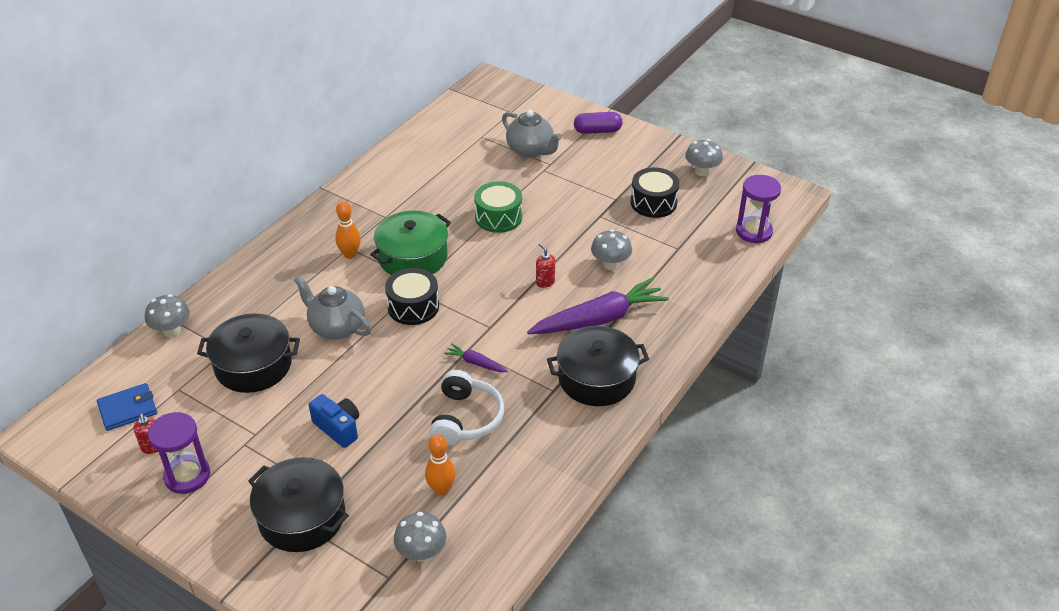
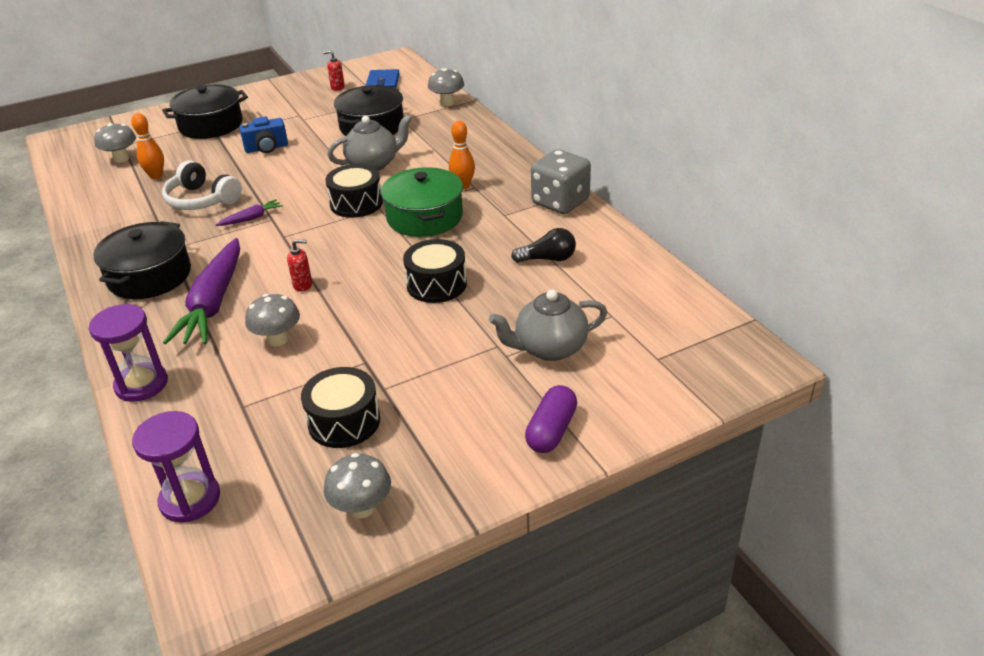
camera: 120 degrees right, 5 degrees down
(187, 476) = (298, 95): purple hourglass -> purple hourglass (141, 384)
(350, 195) = (560, 202): none -> grey dice
(434, 178) = (548, 259): none -> black light bulb
(498, 217) = (436, 284): green drum -> black drum

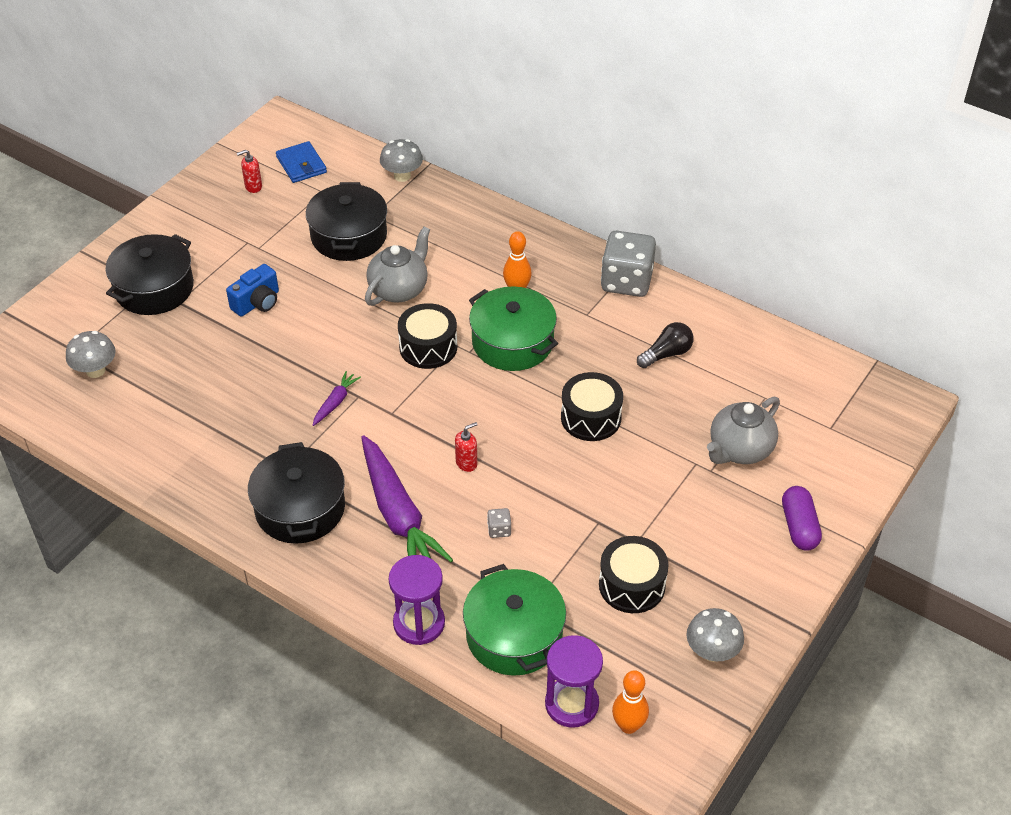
camera: 30 degrees left, 10 degrees up
(156, 176) = (166, 381): orange bowling pin -> orange bowling pin (628, 726)
(201, 200) = (255, 397): white headphones -> none
(203, 423) = (514, 635): none -> green pot
(277, 339) = (499, 530): grey mushroom -> grey dice

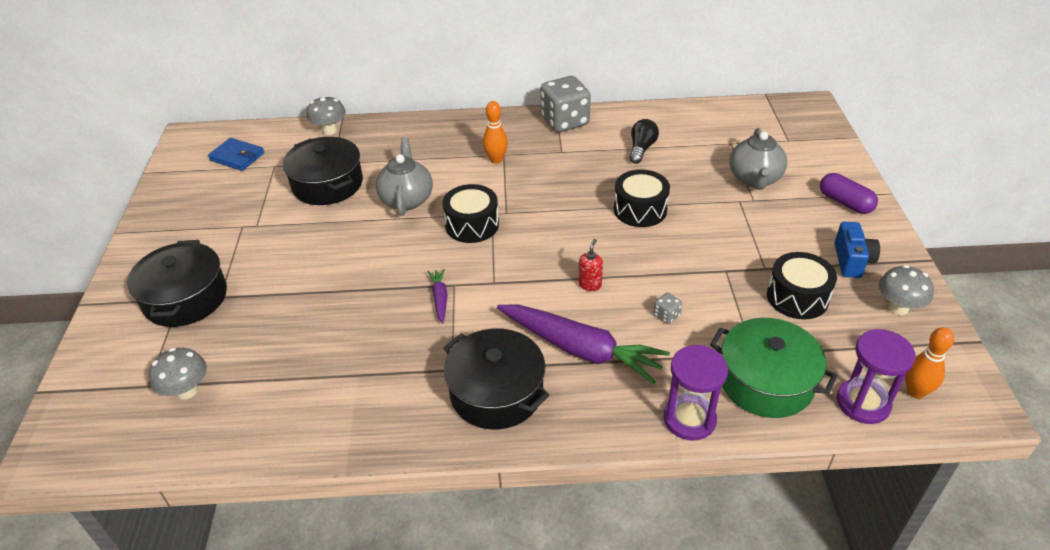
camera: 35 degrees left, 5 degrees down
(253, 187) = (208, 187): red soap dispenser -> none
(257, 303) = (295, 263): blue camera -> blue camera (852, 261)
(512, 342) = (531, 192): green pot -> none

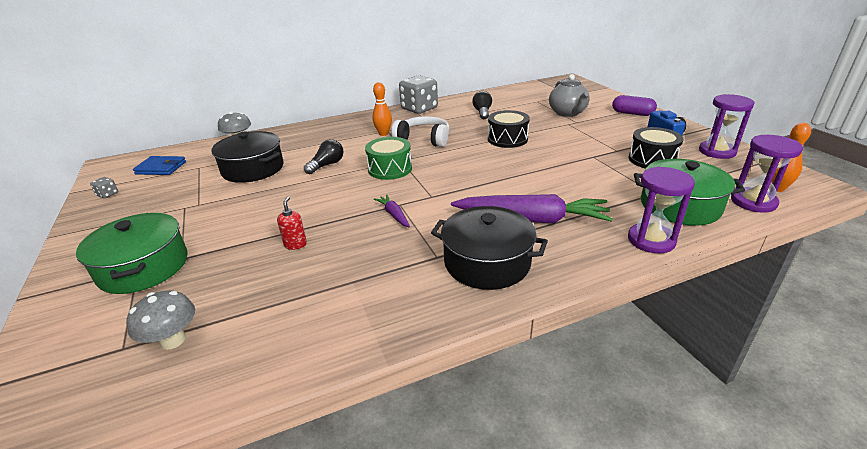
camera: 20 degrees left, 10 degrees down
(185, 298) = (143, 267): black pot -> green pot
(407, 199) = (327, 165): grey teapot -> black light bulb
(472, 225) = (390, 169): black drum -> green drum
(538, 183) = (424, 139): none -> white headphones
(590, 285) = (506, 182): red soap dispenser -> red soap dispenser (295, 244)
(666, 315) = (576, 187): grey dice -> grey dice (108, 194)
(898, 307) = (717, 152): grey mushroom -> purple hourglass

